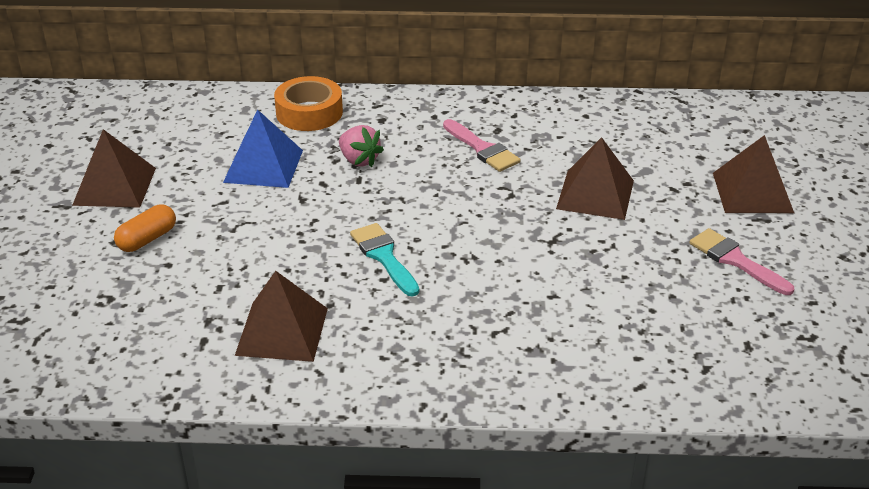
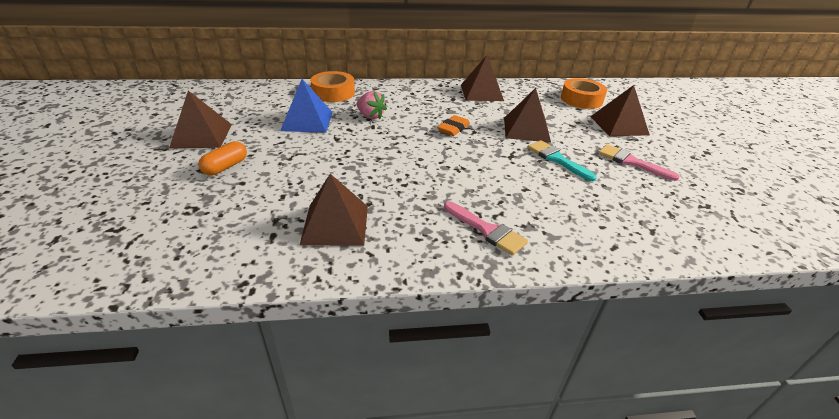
camera: 10 degrees left, 0 degrees up
(384, 256) = (401, 170): turquoise brush -> turquoise brush (557, 159)
(480, 188) = (453, 128): none -> orange eraser
(482, 149) = (447, 108): pink brush -> pink brush (487, 230)
(549, 118) = (481, 92): none -> brown pyramid
(714, 138) = (581, 99): none -> orange tape

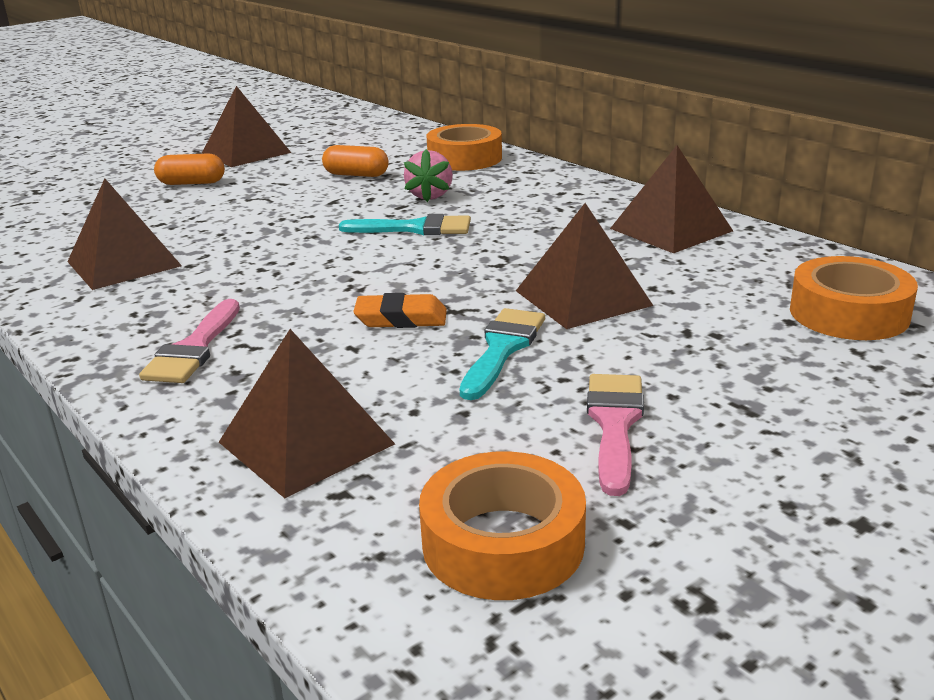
camera: 60 degrees right, 10 degrees down
(307, 121) = (356, 175): blue pyramid -> orange capsule
(408, 133) = (415, 228): none -> turquoise brush
(453, 128) = (482, 249): orange eraser -> orange eraser (401, 318)
(619, 125) = (790, 379): brown pyramid -> brown pyramid (306, 443)
(699, 209) = (503, 543): none -> orange tape

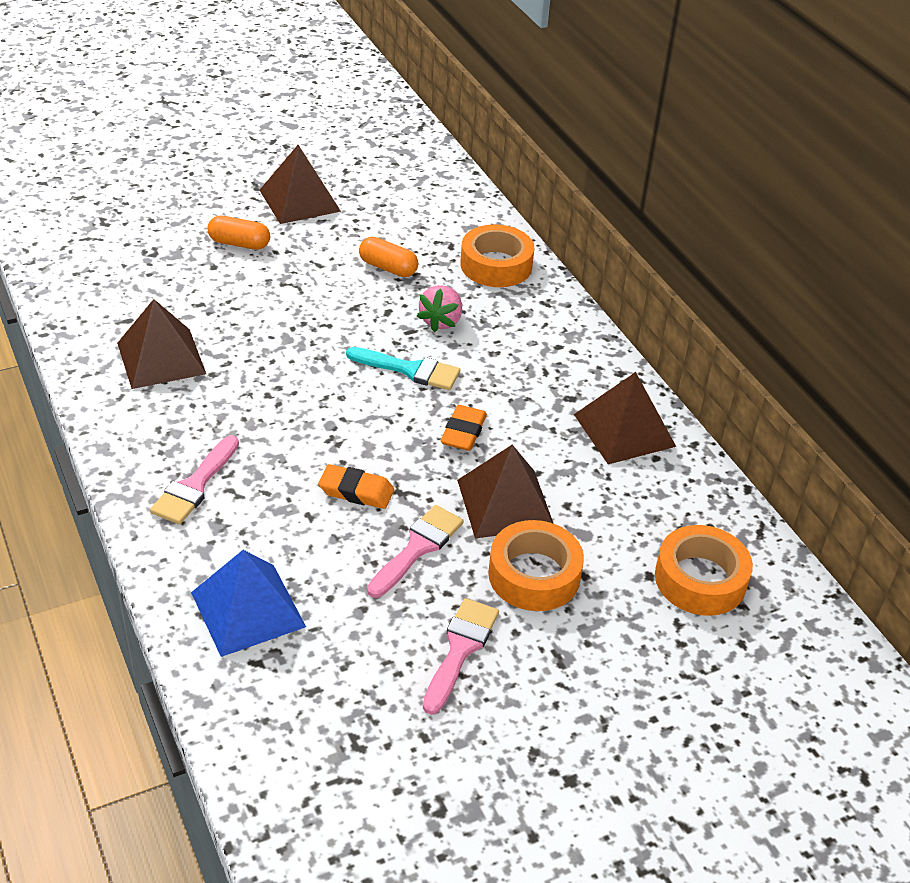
camera: 10 degrees right, 15 degrees up
(306, 443) = (248, 609): brown pyramid -> blue pyramid
(500, 258) = (463, 432): none -> orange eraser
(502, 348) = (417, 548): turquoise brush -> pink brush
(503, 543) = (342, 732): orange tape -> orange tape (534, 575)

